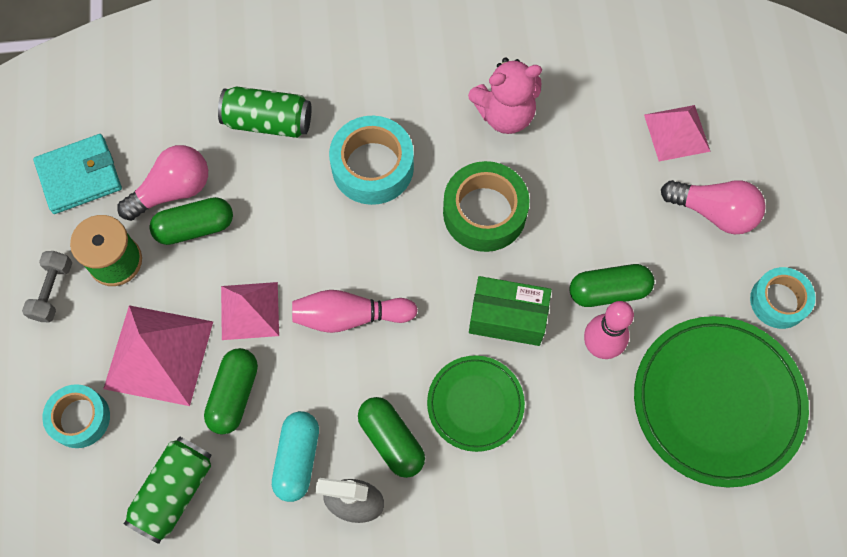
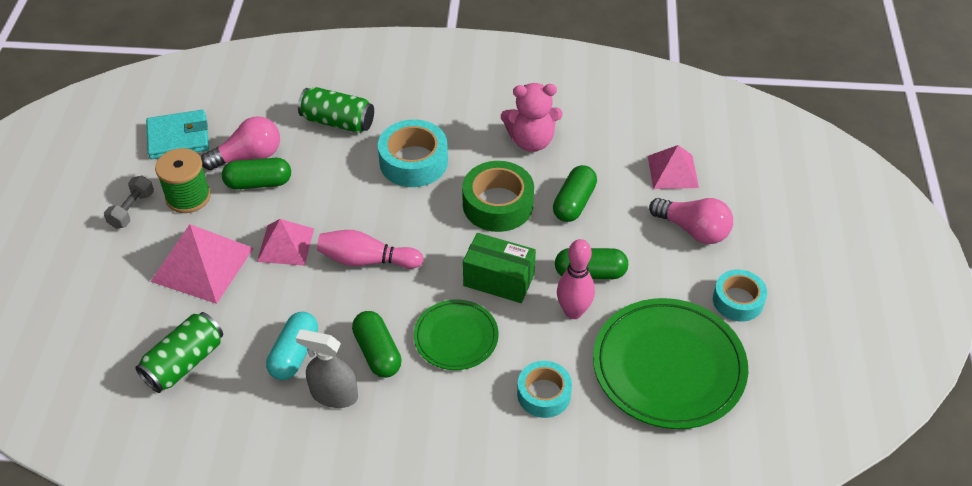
camera: 10 degrees right, 20 degrees down
(80, 418) = (125, 299): turquoise tape -> turquoise tape (544, 394)
(234, 395) = (255, 301): green capsule -> green capsule (574, 203)

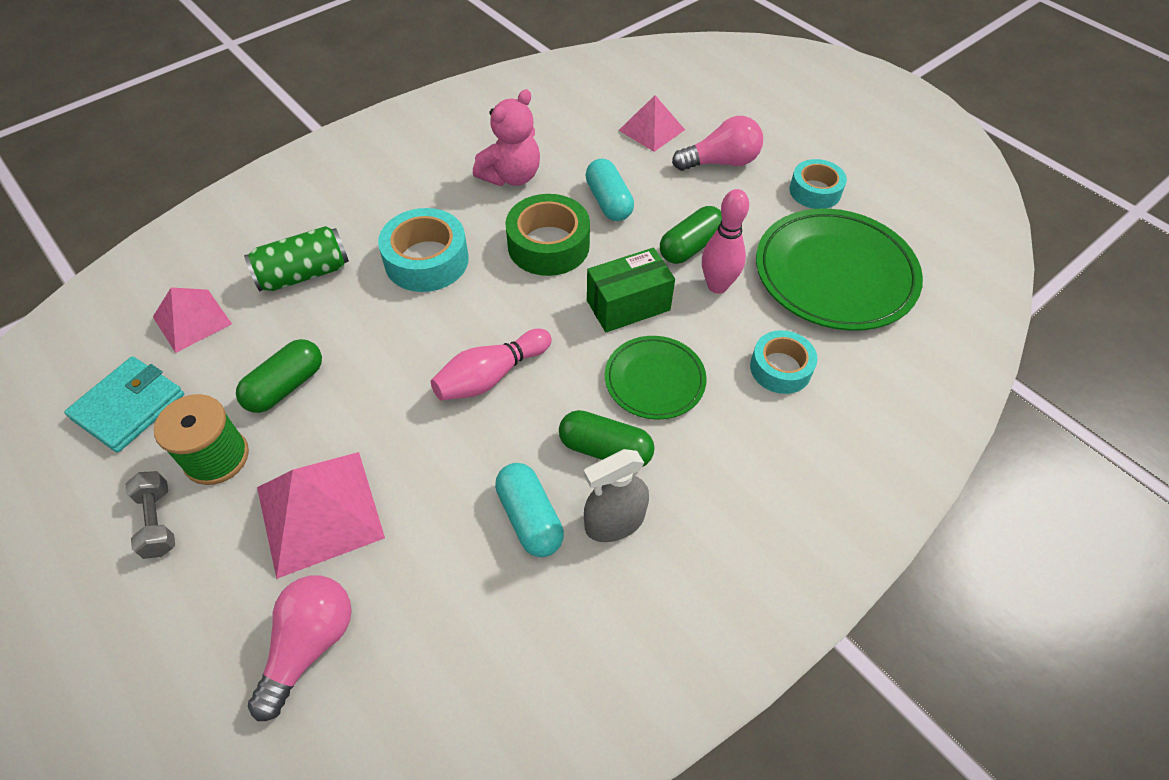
camera: 45 degrees left, 5 degrees up
(184, 362) = (423, 627): green can -> none
(248, 156) = (242, 369): pink light bulb -> pink light bulb (310, 645)
(286, 245) = (390, 423): pink pyramid -> pink pyramid (192, 320)
(574, 203) = (608, 202): green capsule -> turquoise capsule

